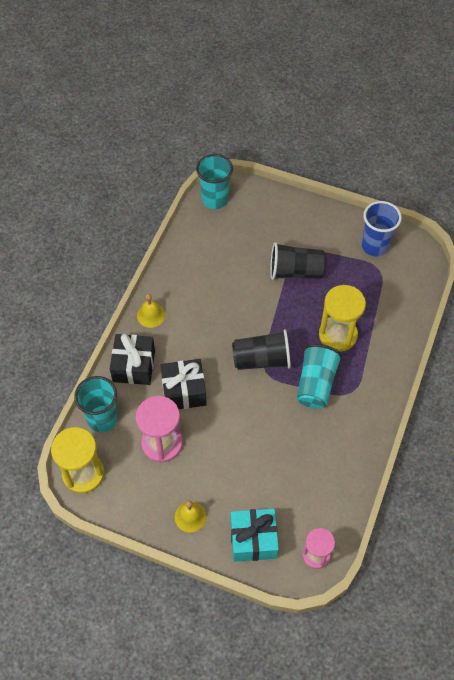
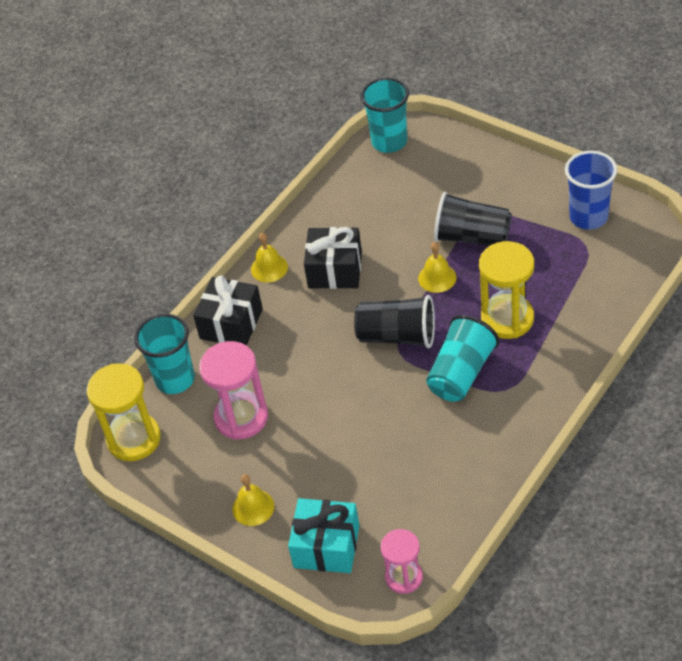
camera: 20 degrees right, 10 degrees down
(184, 391) = (286, 360): black gift -> black gift (335, 270)
(278, 308) = (437, 278): none -> yellow bell

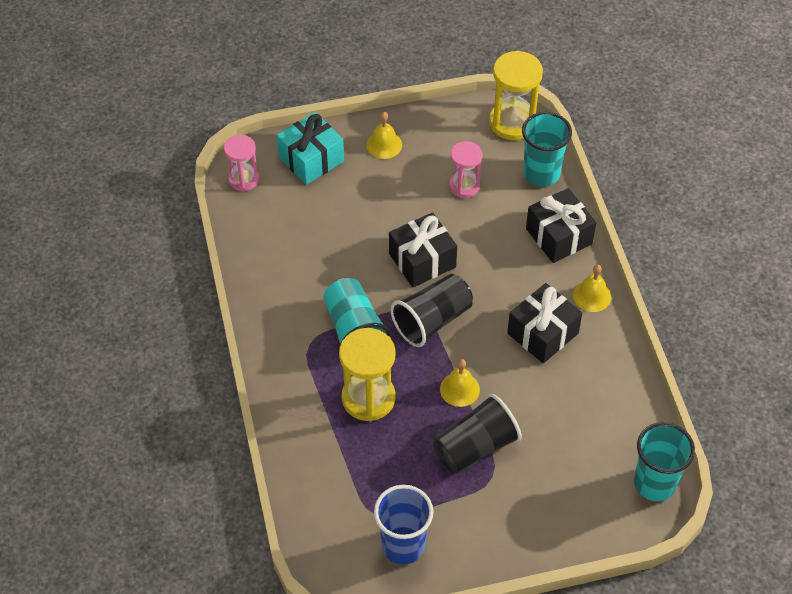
camera: 125 degrees right, 5 degrees up
(241, 417) = (464, 186): pink hourglass -> pink hourglass, size x0.63
(348, 385) = (422, 260): none -> black gift

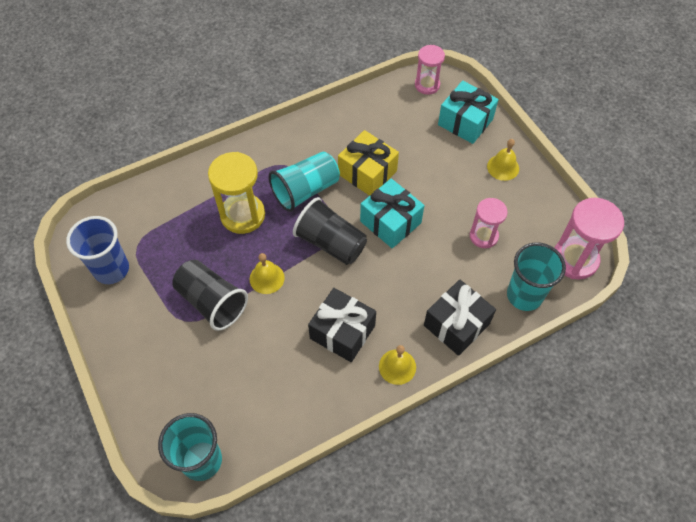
camera: 75 degrees right, 5 degrees up
(349, 266) = (367, 173): none -> yellow gift
(422, 260) = (390, 222): black gift -> turquoise gift
(512, 122) = (575, 259): yellow hourglass -> pink hourglass

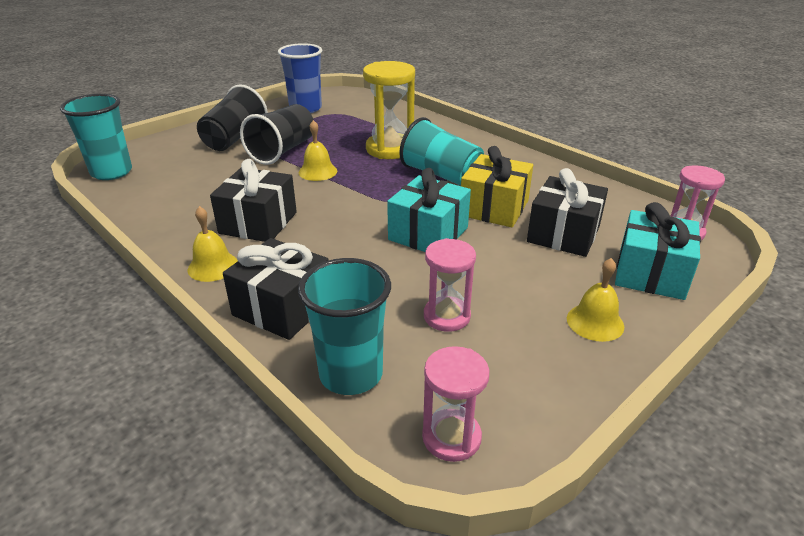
camera: 75 degrees right, 25 degrees down
(331, 243) = (378, 199): black cup -> black cup (234, 139)
(412, 146) = (563, 234): none -> black gift
(575, 259) = (451, 437): pink hourglass -> pink hourglass, size x0.63

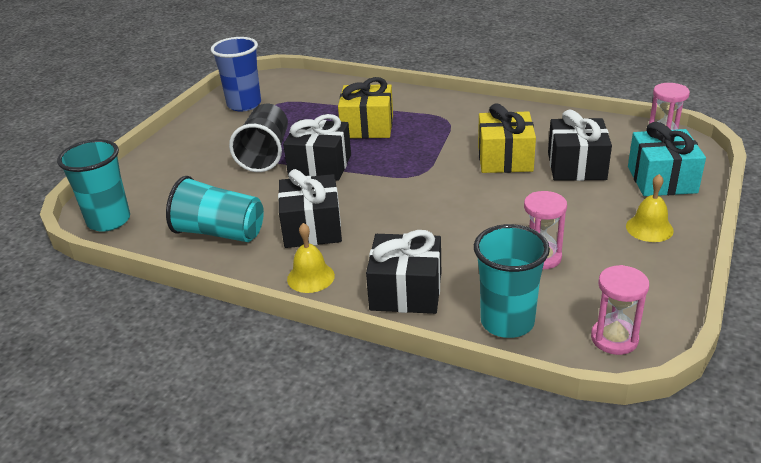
camera: 20 degrees left, 0 degrees up
(234, 139) = (203, 154): black cup -> none
(318, 171) = (320, 166): yellow bell -> black gift
(390, 149) = (367, 127): yellow hourglass -> yellow gift
(428, 234) = (470, 196): turquoise gift -> none
(441, 175) = (436, 140): turquoise cup -> turquoise cup (220, 232)

